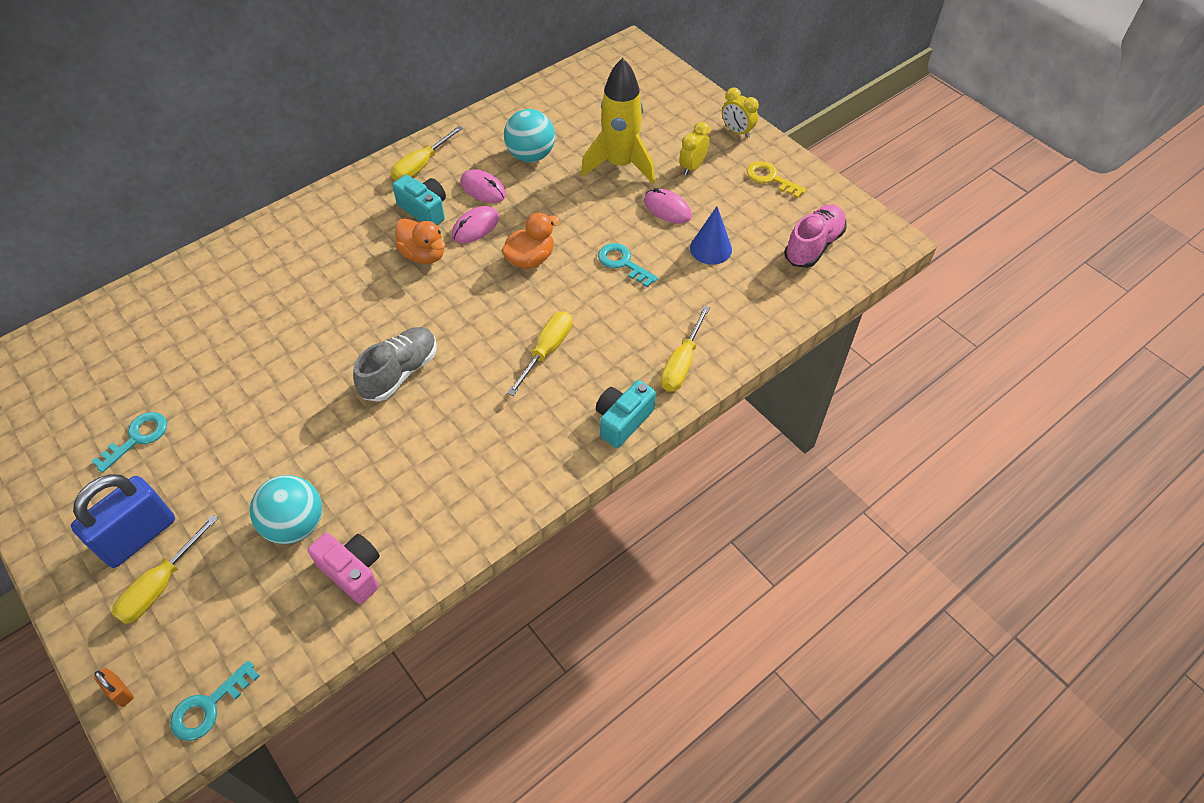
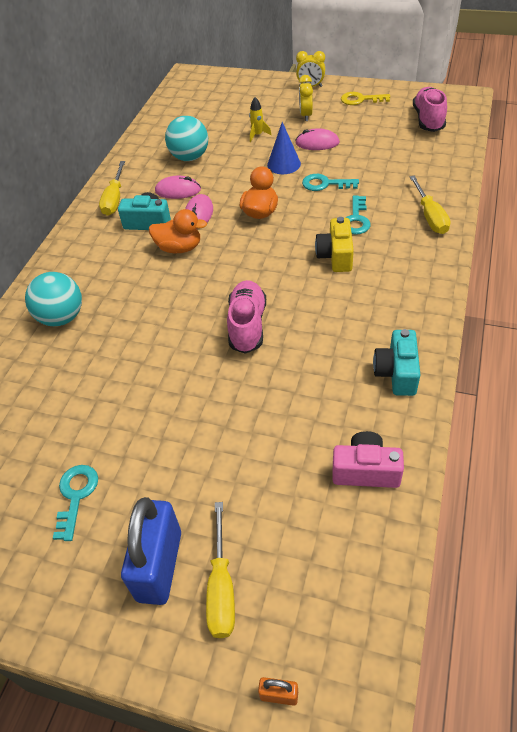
camera: 30 degrees left, 5 degrees down
(208, 707) = (368, 647): turquoise key -> turquoise key (356, 219)
(295, 524) = (284, 469): turquoise ball -> turquoise ball (62, 317)
(400, 372) = (247, 325): grey shoe -> pink shoe
(547, 350) = (336, 256): yellow screwdriver -> yellow camera
(620, 165) = (257, 135): yellow rocket -> yellow rocket, size x0.41
(622, 420) = (434, 266): turquoise camera -> turquoise camera (396, 373)
(711, 248) = (370, 150): blue cone -> blue cone (284, 164)

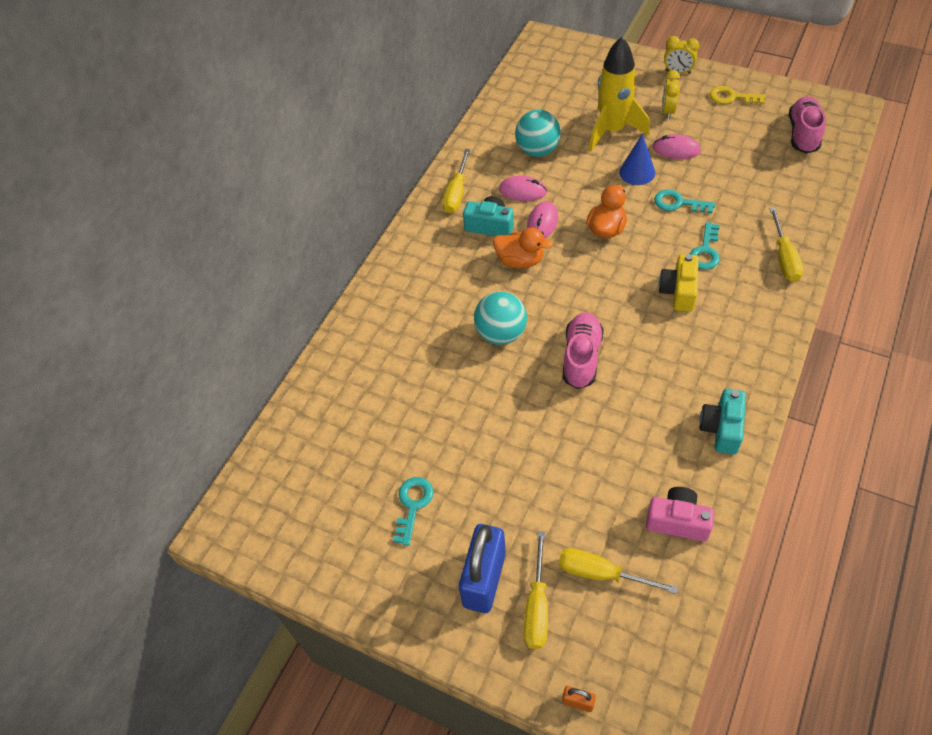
camera: 10 degrees right, 5 degrees up
(62, 317) = (401, 323): turquoise ball -> turquoise ball (501, 333)
(257, 135) = (612, 131): yellow rocket -> yellow rocket, size x2.45
(290, 539) = (601, 573): none -> yellow screwdriver

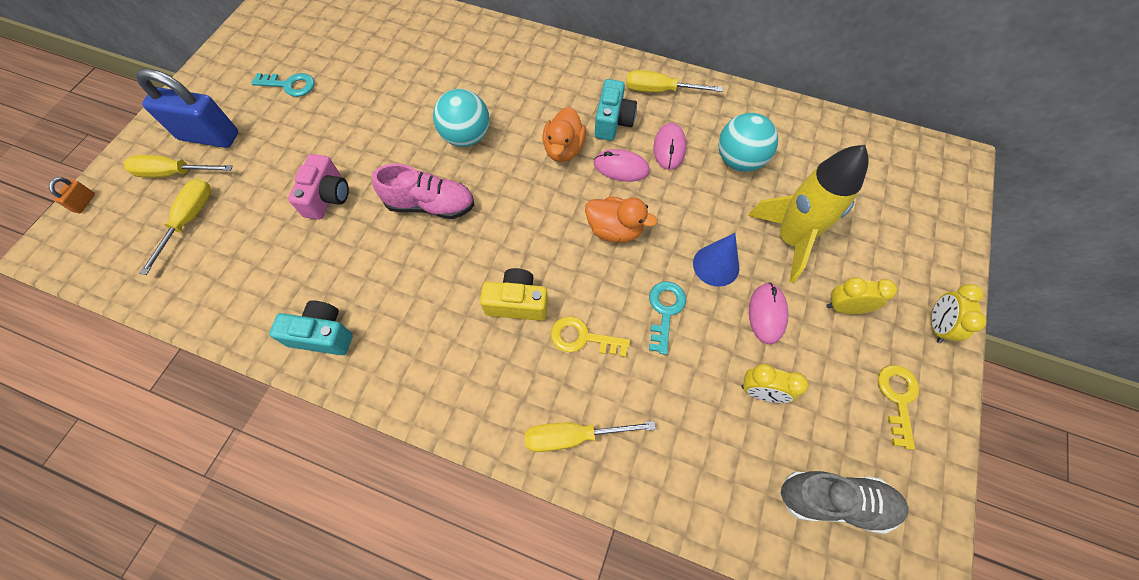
camera: 80 degrees right, 10 degrees up
(677, 521) = (225, 285): pink camera -> pink camera (327, 197)
(705, 251) = (582, 338): turquoise key -> yellow key
(736, 159) = (761, 392): none -> yellow clock
(803, 134) = (834, 501): pink shoe -> grey shoe

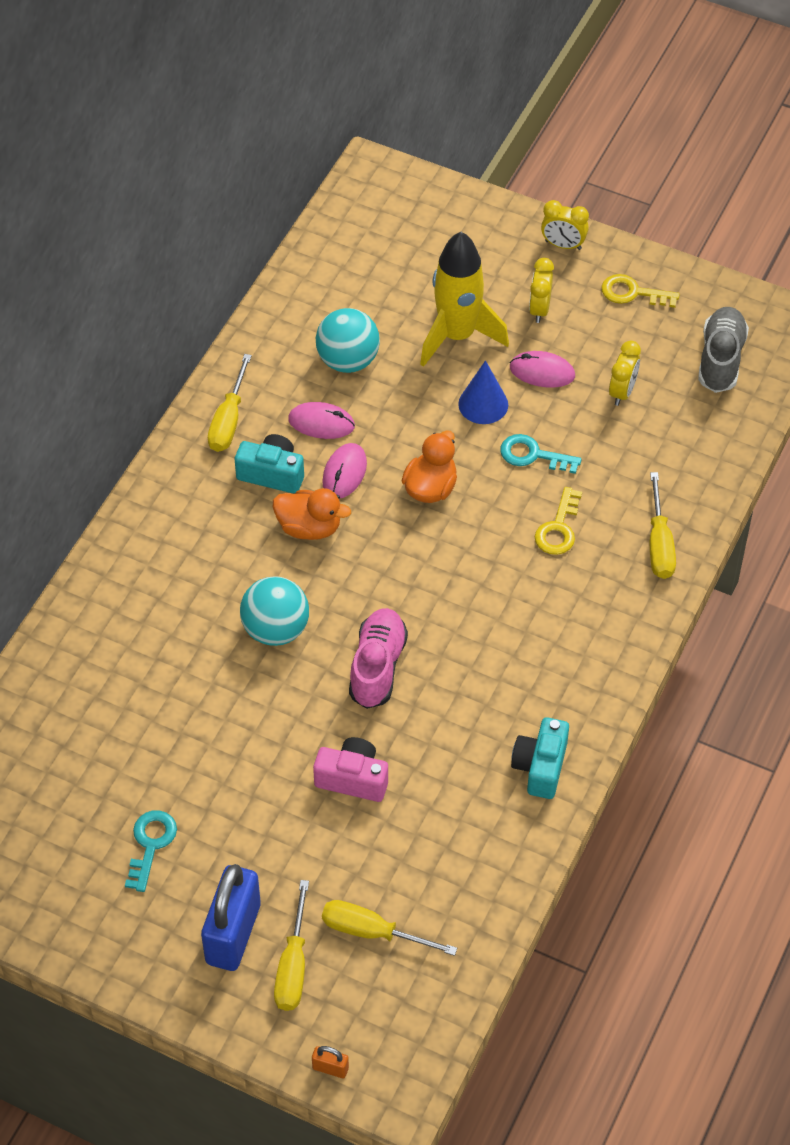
camera: 85 degrees left, 10 degrees down
(517, 303) = (514, 583): yellow camera -> none

